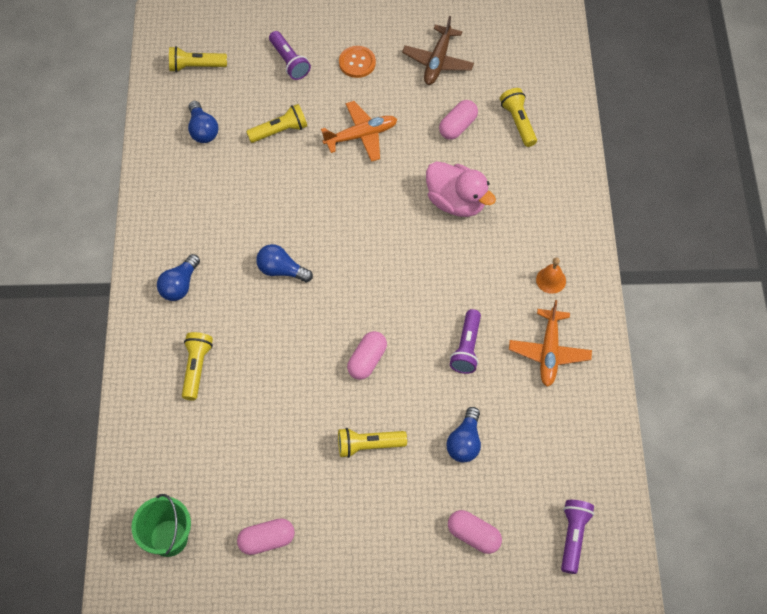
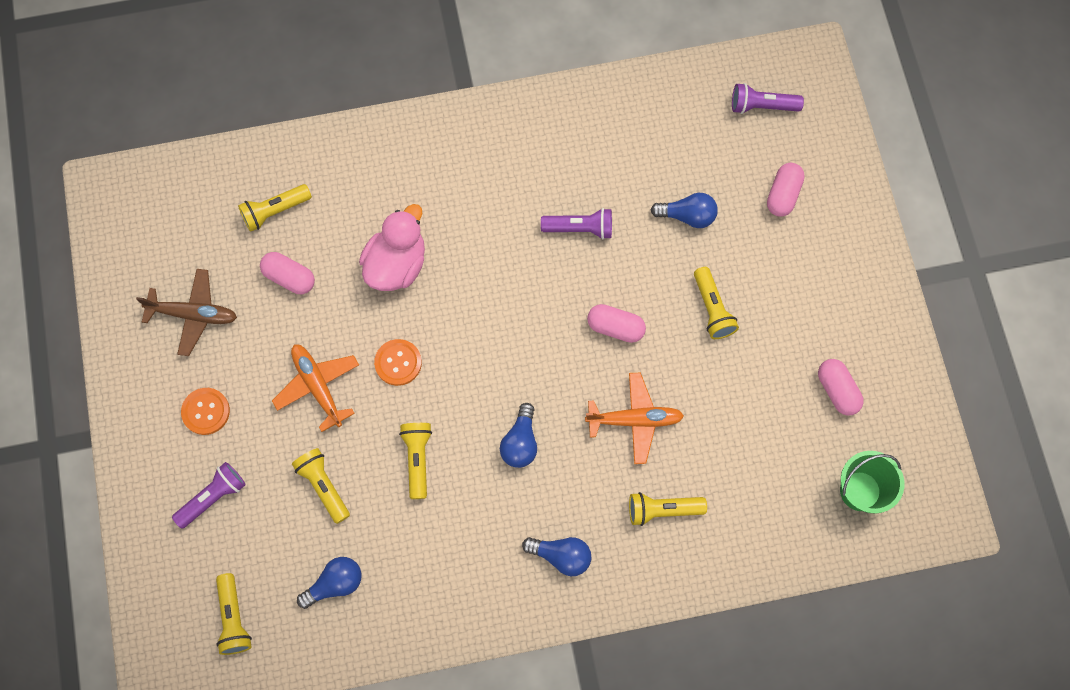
camera: 100 degrees left, 10 degrees up
(285, 195) = (417, 459): none -> yellow flashlight
(369, 192) = (398, 363): none -> orange button
(549, 352) = (569, 147): orange plane -> orange plane (635, 420)
(551, 280) = (482, 154): orange bell -> none

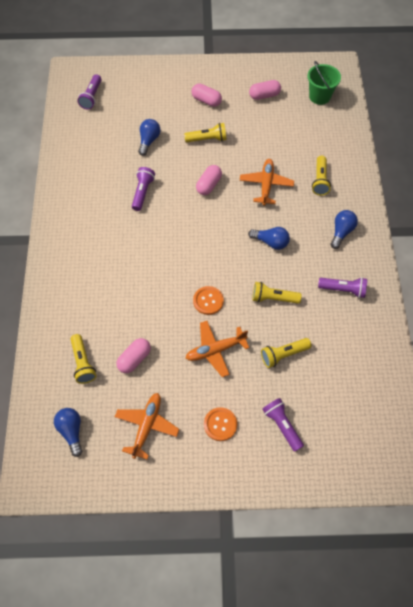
camera: 80 degrees left, 10 degrees down
(193, 314) = (147, 426): brown plane -> orange plane
(234, 618) = (366, 420): yellow flashlight -> none
(335, 584) = (348, 355): blue light bulb -> blue light bulb (71, 431)
(396, 264) = (141, 293): pink duck -> none
(450, 567) = (343, 289): none -> purple flashlight
(783, 195) = (148, 97): pink capsule -> pink capsule (206, 100)

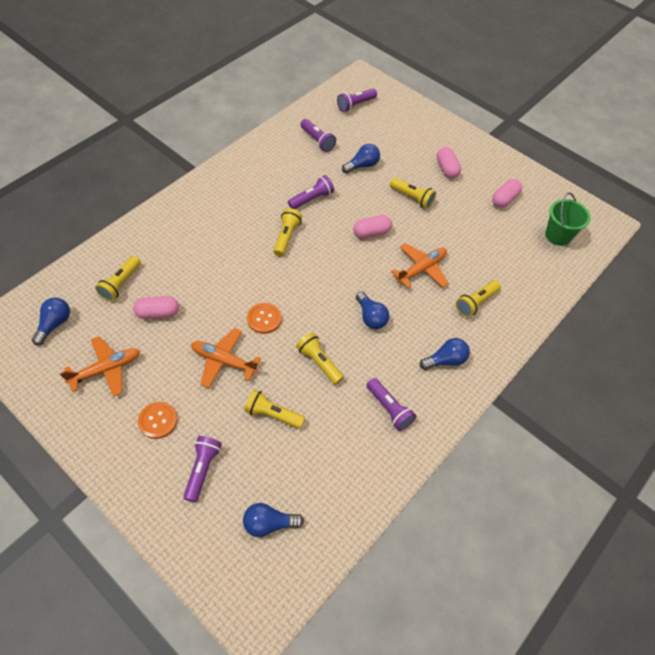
camera: 40 degrees right, 5 degrees down
(96, 145) = (317, 140): none -> purple flashlight
(157, 233) = (286, 237): none -> yellow flashlight
(264, 95) = (504, 199): pink capsule -> pink capsule turned 75 degrees counterclockwise
(353, 417) = (269, 523): none -> blue light bulb

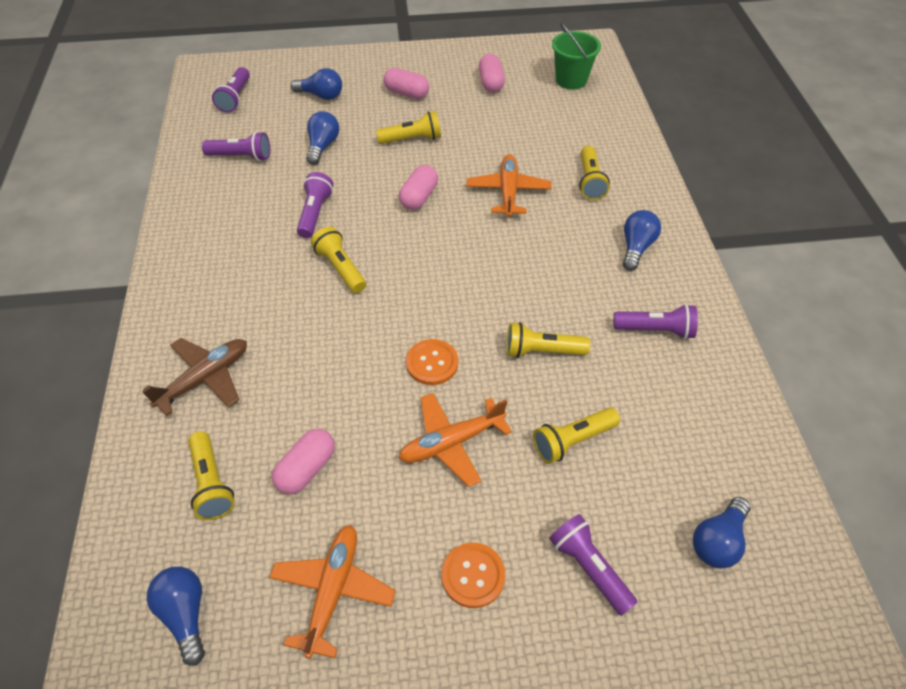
camera: 45 degrees left, 5 degrees down
(171, 237) = (205, 378): none -> brown plane
(371, 317) = (526, 269): blue light bulb -> blue light bulb (321, 95)

